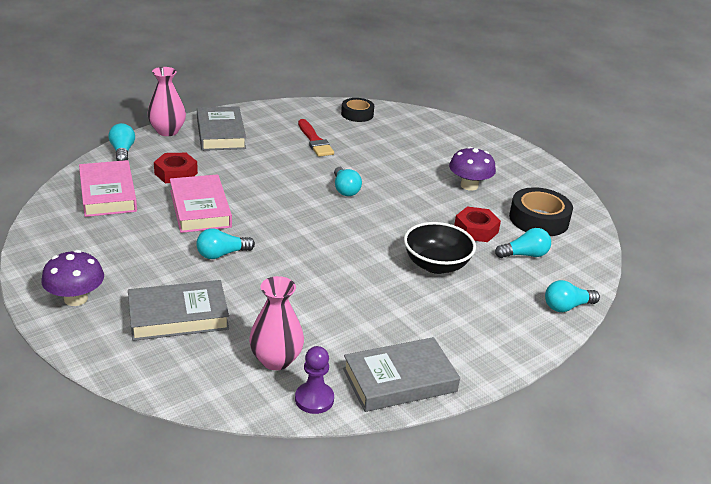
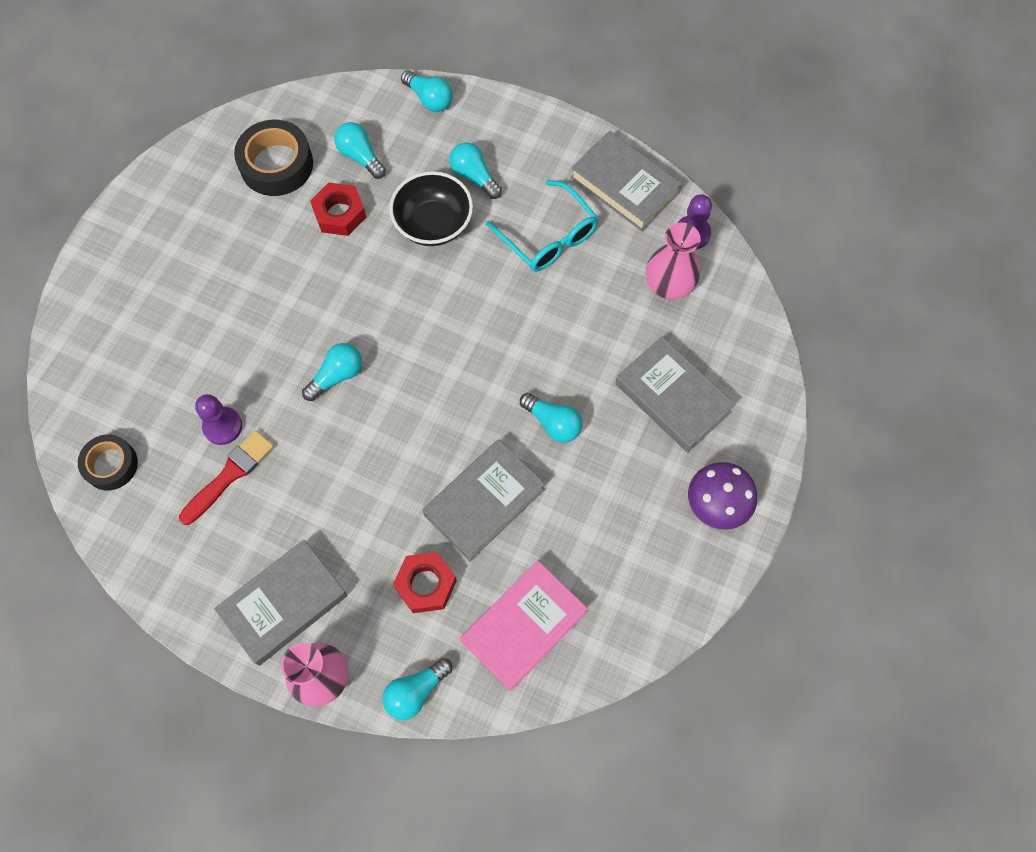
camera: 115 degrees left, 35 degrees up
(200, 209) = (484, 502): pink book -> grey book
(348, 147) = (222, 426): none -> purple pawn
(379, 314) = (548, 237): none -> turquoise glasses
(468, 300) = (474, 176): none -> turquoise light bulb
(469, 185) = (241, 254): purple mushroom -> none

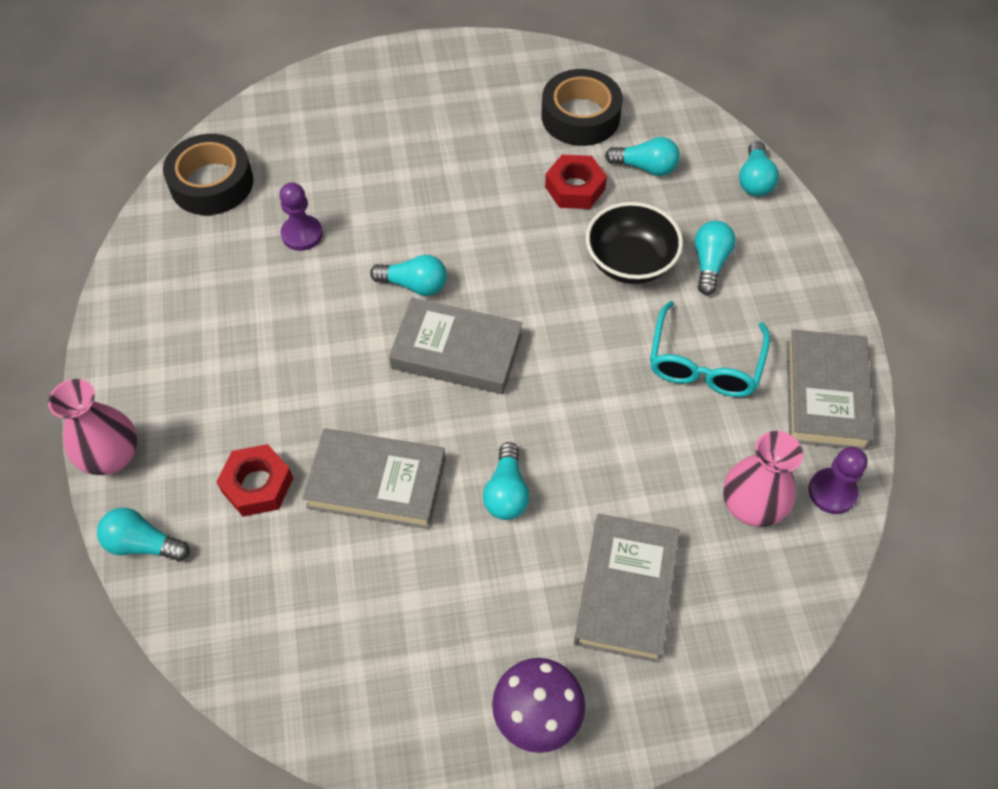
camera: 55 degrees right, 10 degrees down
(111, 465) = (212, 183): black tape -> black tape, size x1.54
(230, 475) = (260, 267): red brush -> none
(283, 604) = (165, 382): grey book -> grey book (457, 351)
(360, 156) = (645, 167): turquoise light bulb -> turquoise light bulb turned 90 degrees clockwise
(524, 627) = (269, 601): pink book -> none

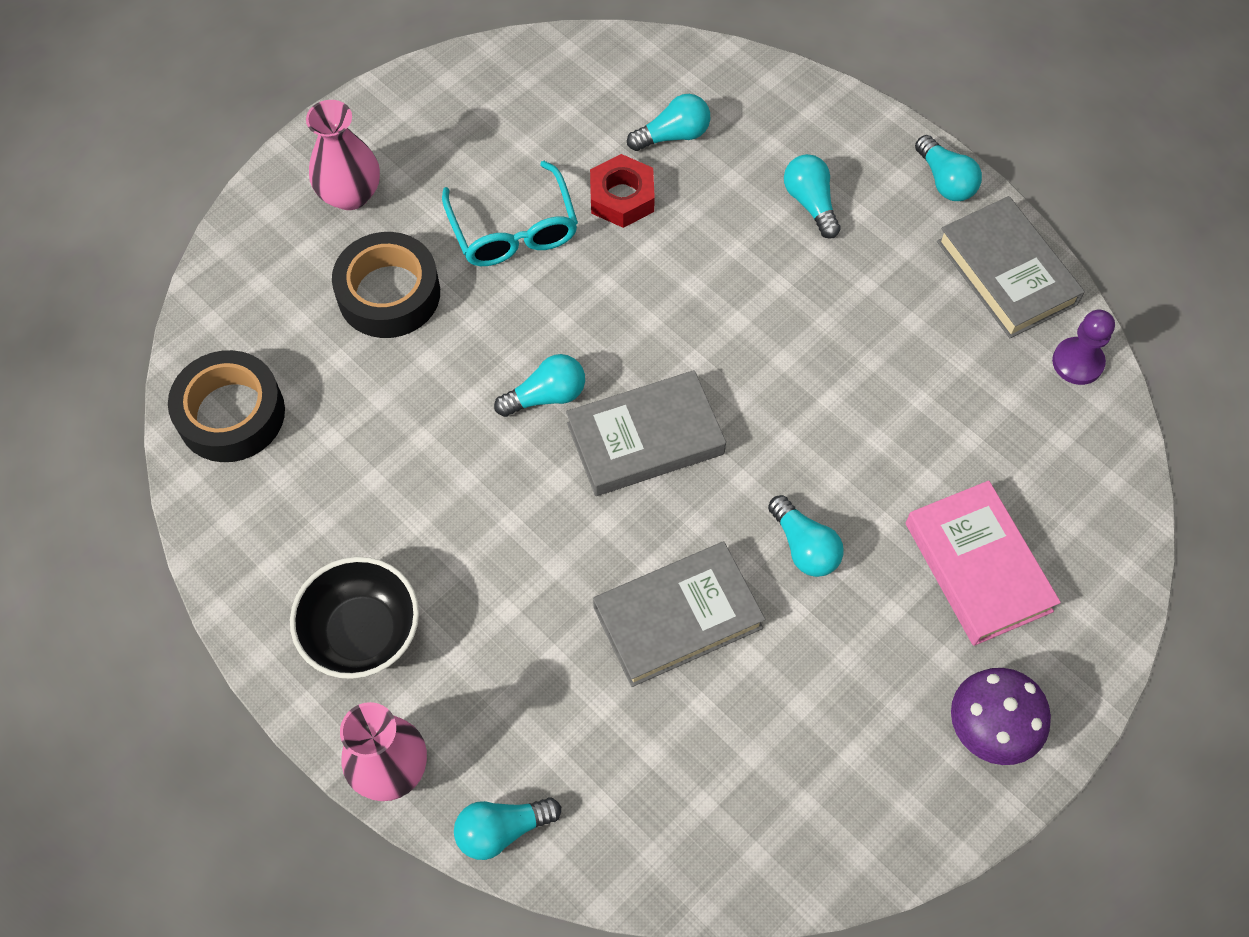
camera: 35 degrees left, 5 degrees up
(257, 485) = (564, 696): red nut -> none
(302, 234) = (382, 412): purple pawn -> none
(580, 116) = (565, 114): black tape -> black tape (389, 293)
(626, 590) = (978, 567): grey book -> pink book
(630, 262) = (736, 246): black bowl -> black bowl (362, 633)
(704, 363) = (881, 308): turquoise glasses -> turquoise glasses (513, 230)
(751, 506) = (1022, 419): pink vase -> pink vase (350, 194)
(754, 180) = (786, 90): turquoise light bulb -> turquoise light bulb (945, 181)

